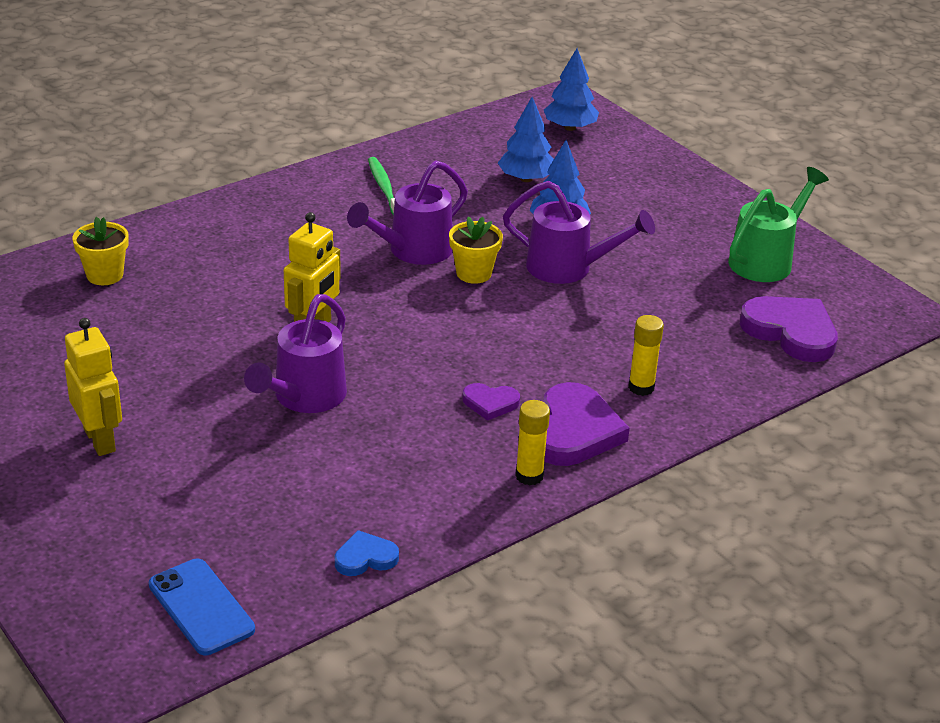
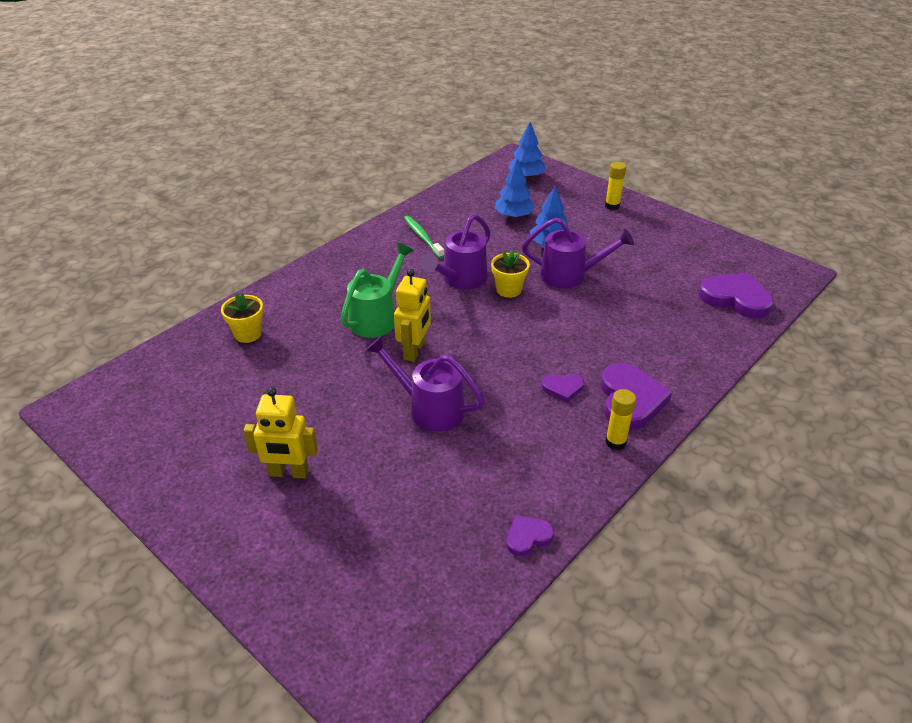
camera: 10 degrees left, 5 degrees up
(100, 440) = (289, 473): yellow robot -> yellow robot turned 135 degrees clockwise
(201, 607) = (419, 610): blue phone -> none
(304, 398) = (429, 408): purple watering can -> purple watering can turned 105 degrees clockwise
(365, 558) = (527, 537): blue heart -> purple heart
(641, 387) = (659, 357): yellow glue stick -> yellow glue stick (612, 206)
(766, 260) = (694, 249): green watering can -> green watering can (377, 317)

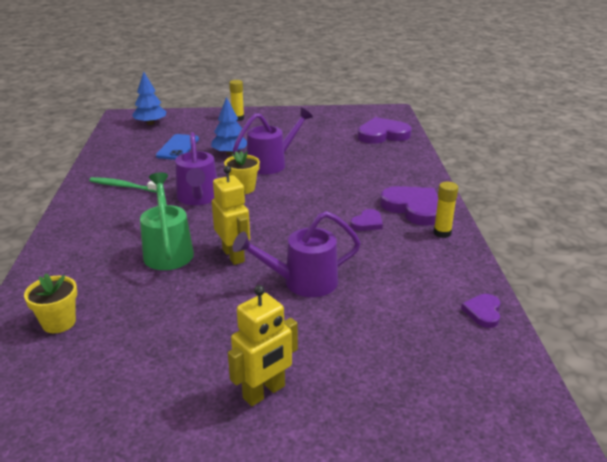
camera: 45 degrees left, 10 degrees down
(514, 216) = (178, 147): blue tree -> blue phone

